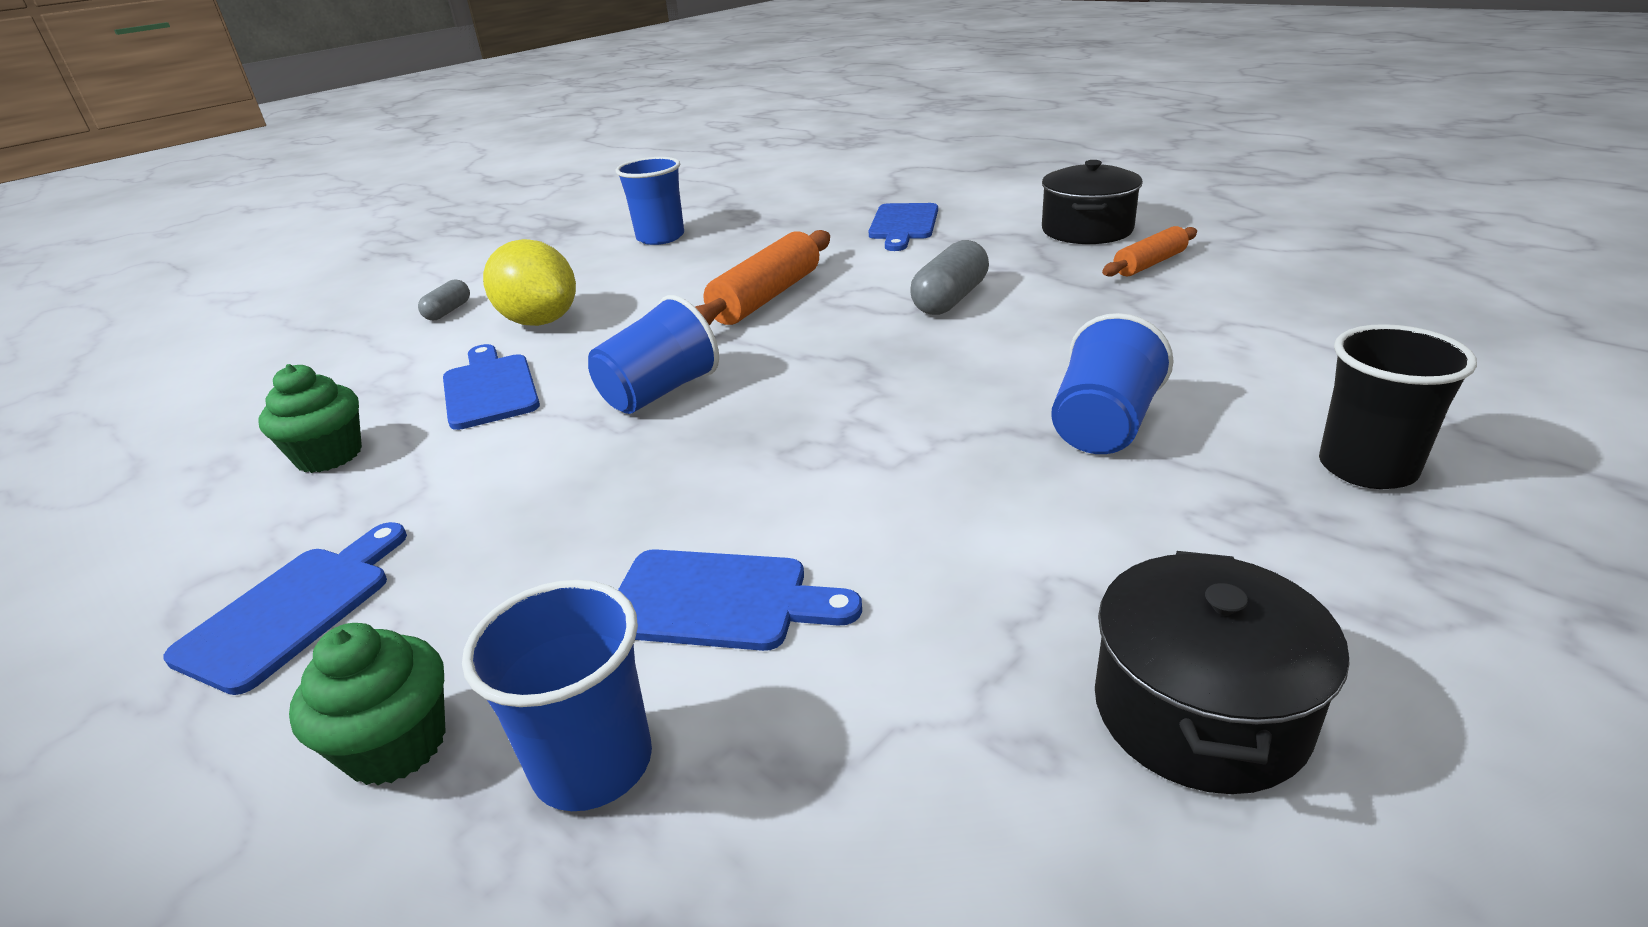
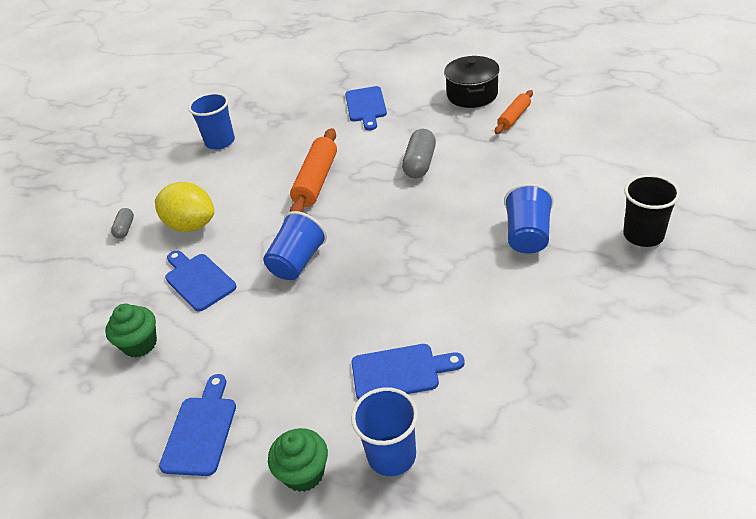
camera: 15 degrees left, 10 degrees up
(1199, 711) = (608, 368): black pot -> none

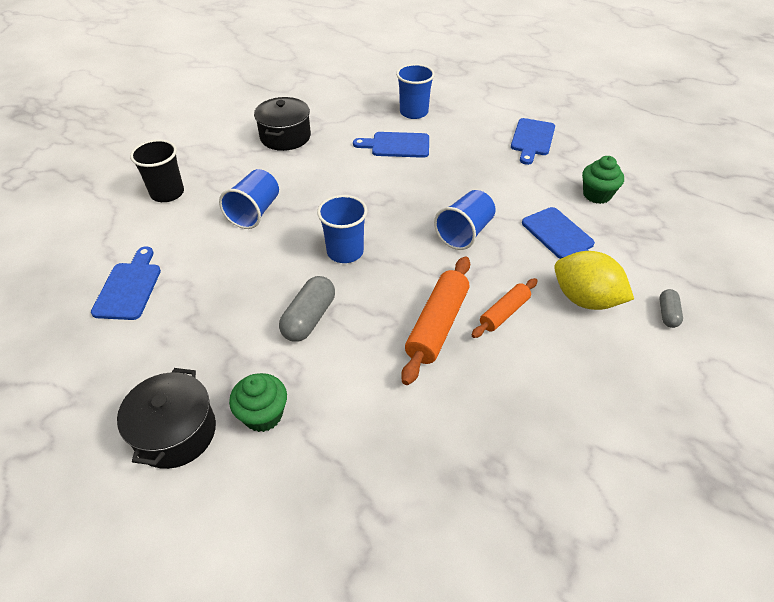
camera: 175 degrees left, 5 degrees up
(220, 142) = (581, 444): blue cup -> blue cup (345, 252)
(304, 473) = (465, 113): green cupcake -> green cupcake (263, 415)
(366, 106) = (340, 459): blue cutting board -> blue cutting board (129, 287)
(514, 117) = (157, 363): orange rolling pin -> orange rolling pin (504, 313)
(568, 352) = (285, 137): none -> black pot

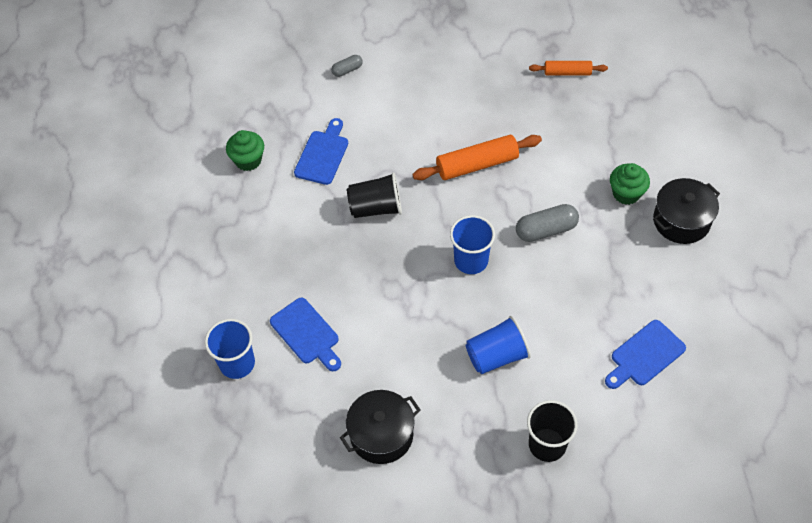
camera: 130 degrees left, 10 degrees up
(464, 233) = (376, 208): blue cup -> black cup
(504, 313) = (430, 140): orange rolling pin -> orange rolling pin (567, 72)
(532, 139) = (201, 243): blue cutting board -> none
(585, 299) = (375, 111): yellow lemon -> none

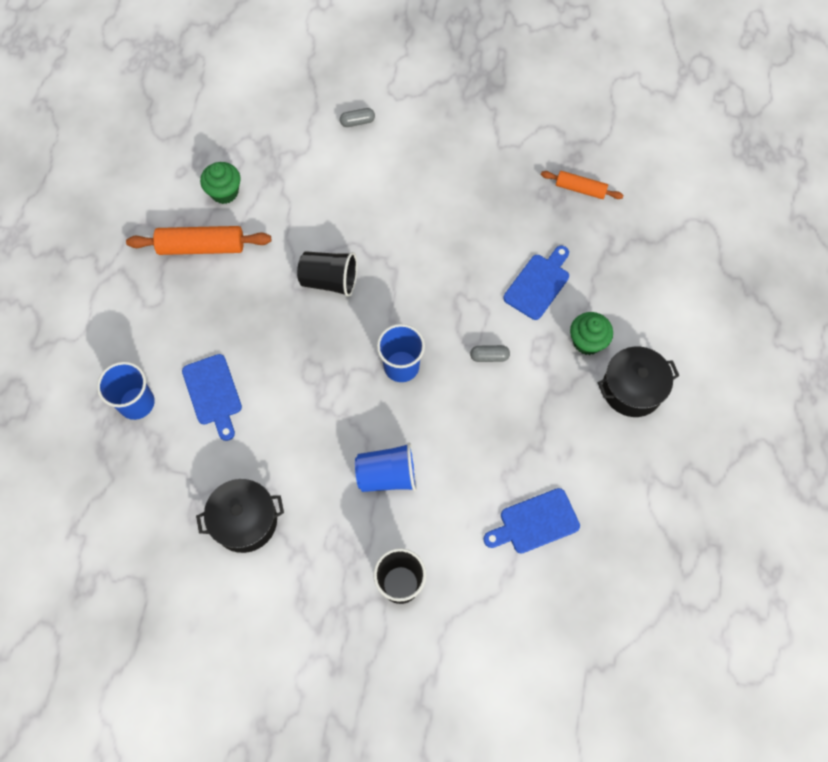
camera: 15 degrees right, 10 degrees up
(323, 154) = (299, 207): blue cutting board -> blue cutting board (538, 284)
(477, 164) = (447, 264): orange rolling pin -> orange rolling pin (201, 247)
(546, 230) = (489, 356): grey capsule -> grey capsule, size x0.57

